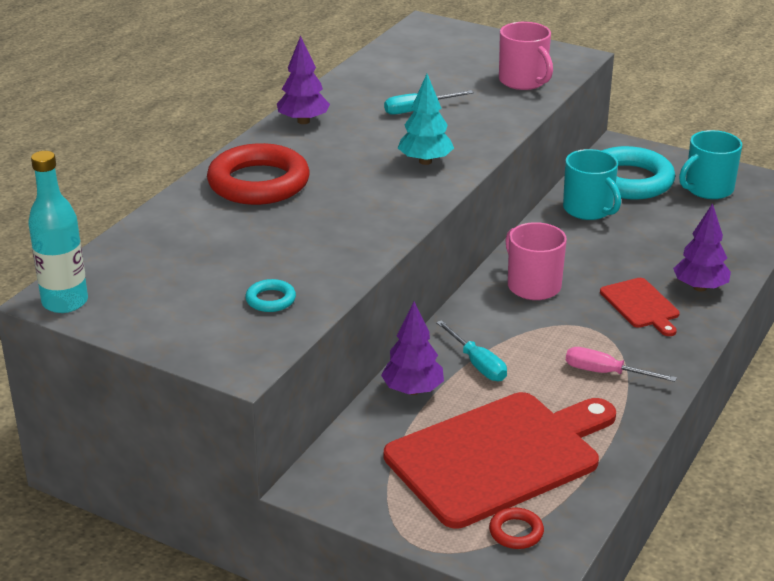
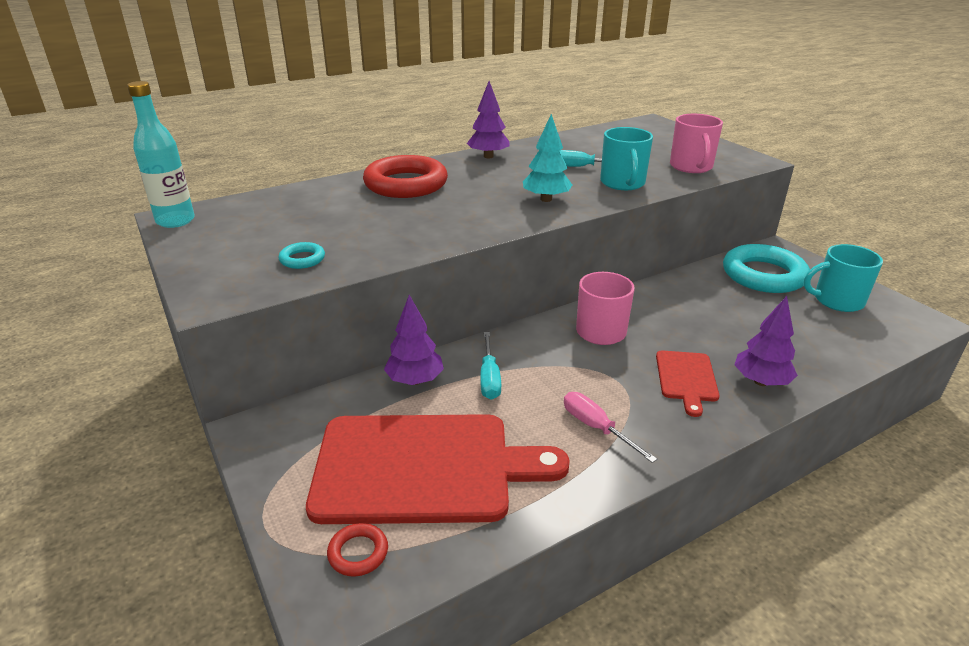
camera: 30 degrees right, 0 degrees up
(588, 209) = (706, 287): turquoise mug -> turquoise mug (622, 183)

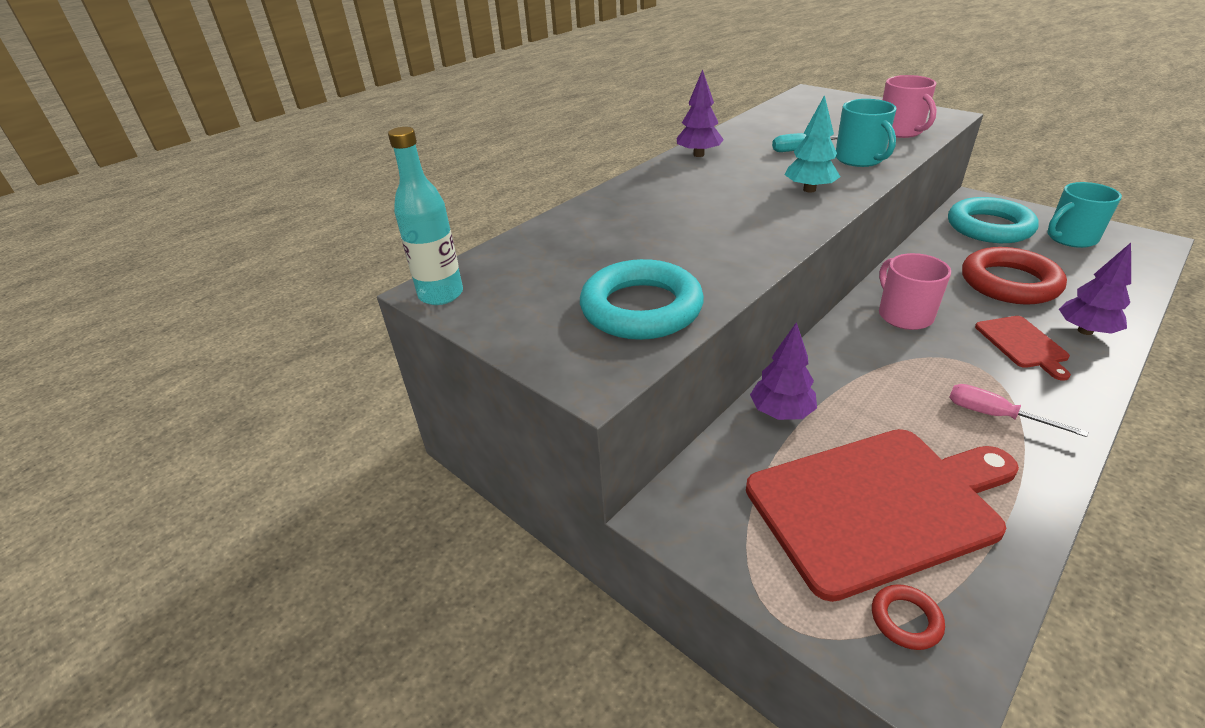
camera: 15 degrees left, 5 degrees up
(302, 259) = (641, 308): turquoise ring -> turquoise ring, size x2.31
(406, 184) = (650, 200): red ring -> red ring (1009, 283)
(489, 378) = (850, 390): turquoise screwdriver -> none

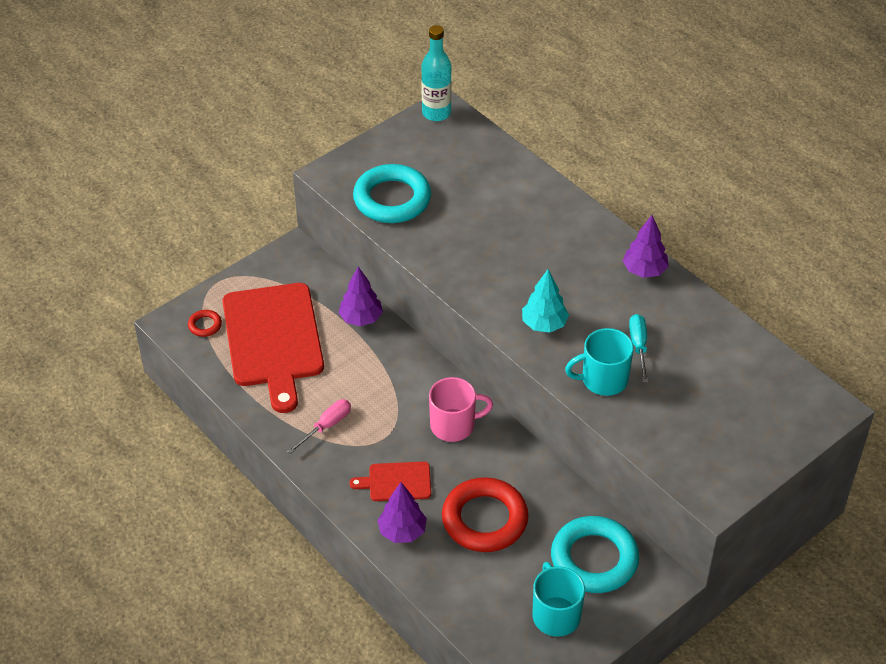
camera: 95 degrees right, 10 degrees up
(900, 131) = (672, 438): pink mug -> none

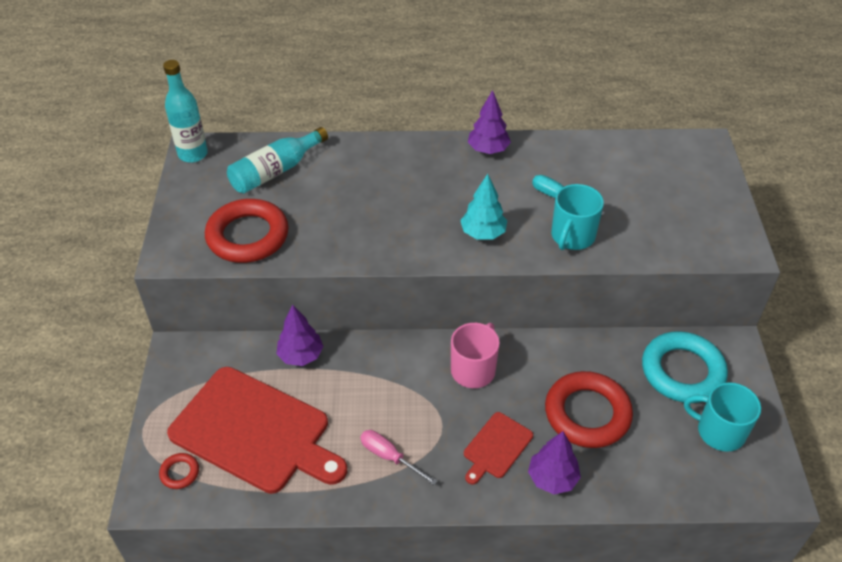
camera: 50 degrees left, 0 degrees up
(326, 426) = (389, 457): pink screwdriver -> pink screwdriver turned 45 degrees counterclockwise
(392, 199) = (248, 236): turquoise ring -> red ring
(472, 168) = (275, 171): none -> turquoise bottle

